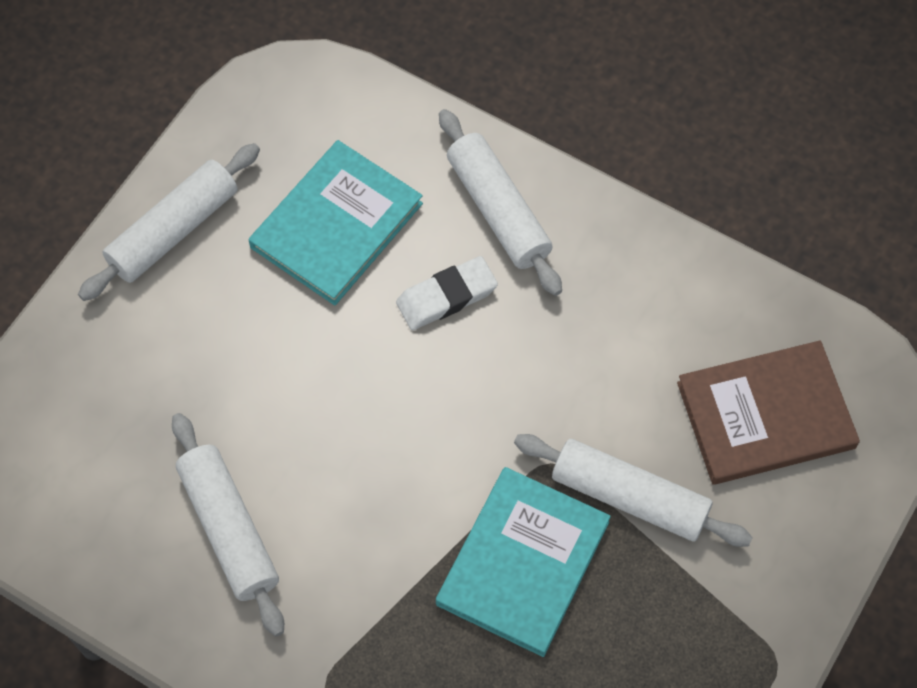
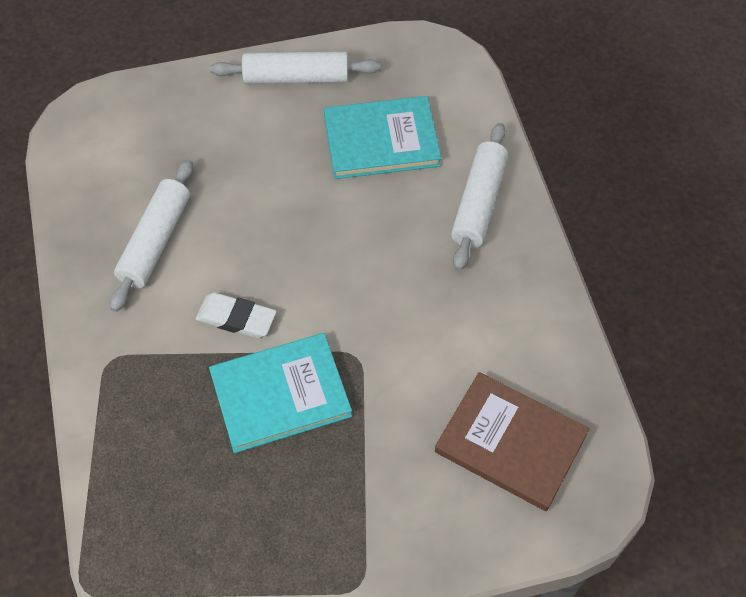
camera: 45 degrees right, 5 degrees down
(446, 297) = (398, 223): white eraser -> white eraser (236, 318)
(629, 497) = (378, 414): white rolling pin -> none

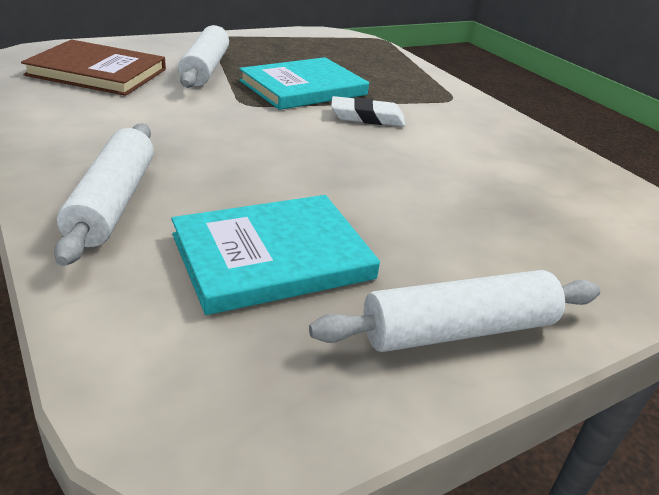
camera: 160 degrees right, 25 degrees down
(156, 241) = (485, 154): white rolling pin -> white rolling pin (205, 69)

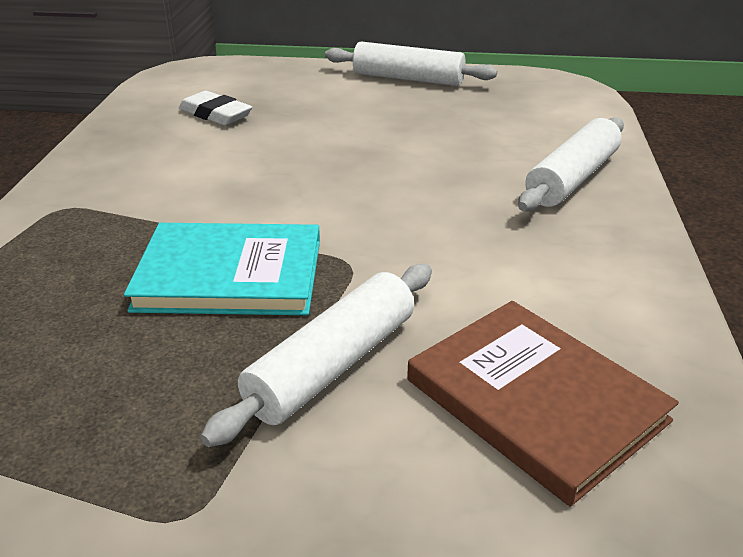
camera: 140 degrees left, 0 degrees up
(272, 257) = (475, 123): turquoise book -> none
(367, 117) = (228, 206): white eraser -> white eraser (215, 114)

